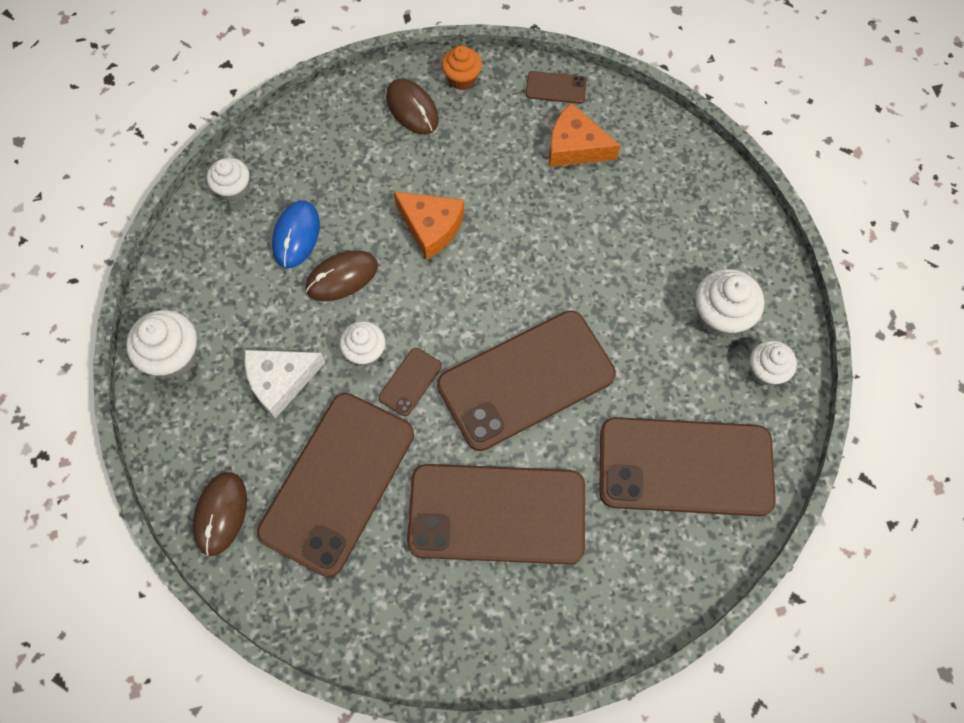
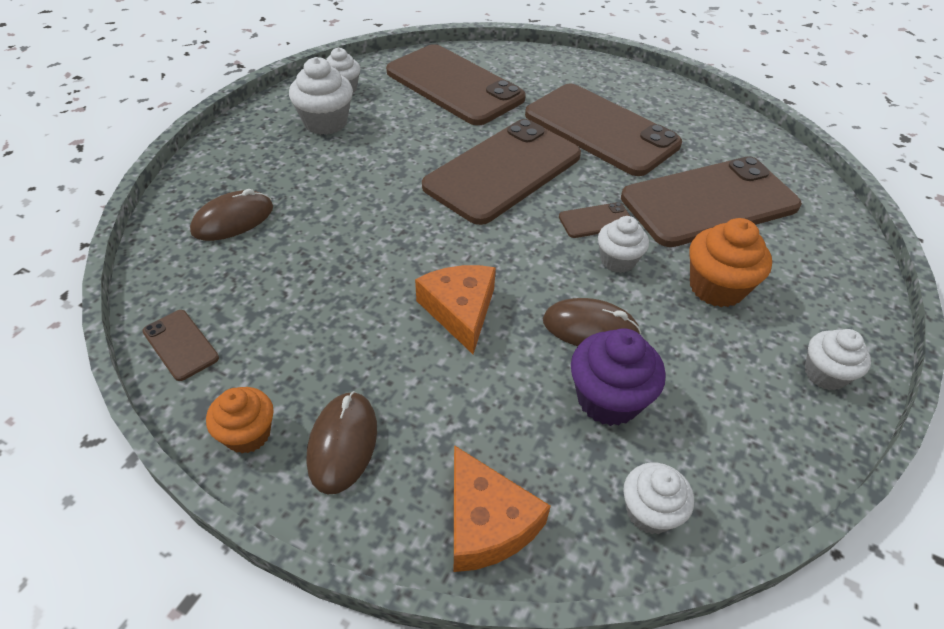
camera: 140 degrees left, 20 degrees down
(173, 356) = (825, 374): white cupcake -> white cupcake, size x0.67
(221, 514) = (826, 238): brown mouse -> brown mouse (233, 220)
(280, 381) = (716, 287): white cheese -> orange cupcake
(296, 235) = (608, 399): blue mouse -> purple cupcake
(526, 380) = (503, 171): brown phone -> brown phone turned 60 degrees counterclockwise
(575, 146) = (248, 281): orange cheese -> orange cheese (487, 522)

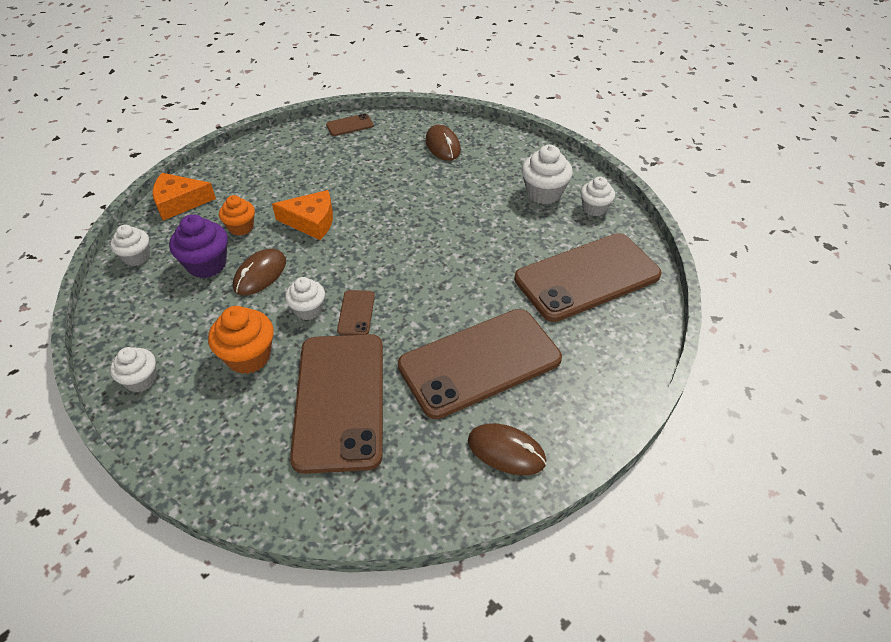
camera: 110 degrees right, 0 degrees up
(248, 434) = (281, 141): orange cupcake -> orange cupcake (241, 227)
(343, 443) = (254, 167): brown mouse -> brown mouse (506, 451)
(503, 171) = (442, 276): brown phone -> none

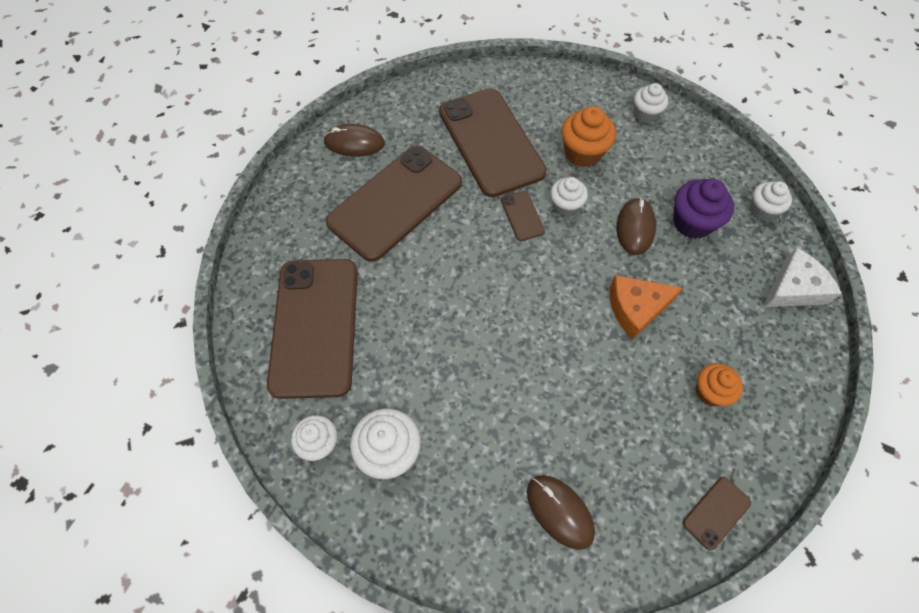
camera: 160 degrees right, 15 degrees up
(179, 202) = (794, 288): orange cheese -> white cheese
(241, 227) = (700, 276): orange cupcake -> orange cupcake (710, 392)
(587, 277) = (315, 326): brown phone -> brown phone turned 45 degrees counterclockwise

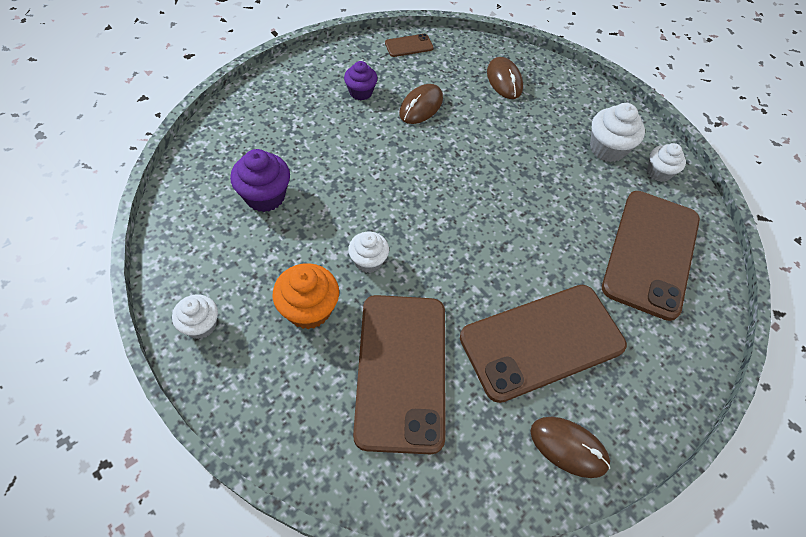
camera: 160 degrees left, 5 degrees down
(522, 216) = (417, 270): brown phone -> none
(635, 227) = (319, 214): brown mouse -> brown mouse (421, 106)
(636, 308) = (371, 157): orange cheese -> none
(710, 392) = (360, 92): orange cupcake -> purple cupcake
(762, 210) = (193, 180): white cupcake -> none
(794, 288) = (236, 119): white cheese -> none

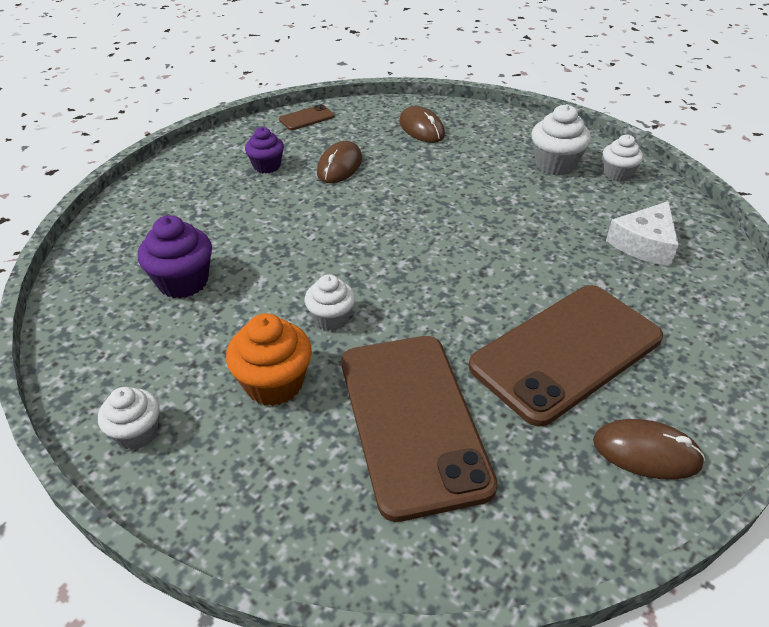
camera: 10 degrees left, 15 degrees down
(651, 253) = (644, 244): brown phone -> white cheese

